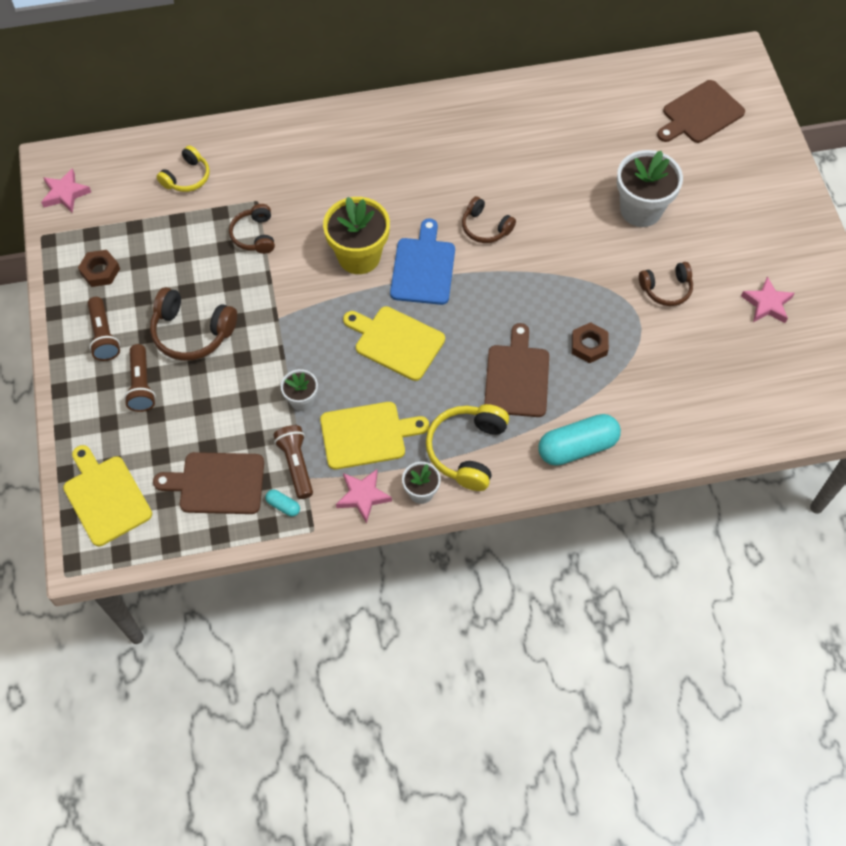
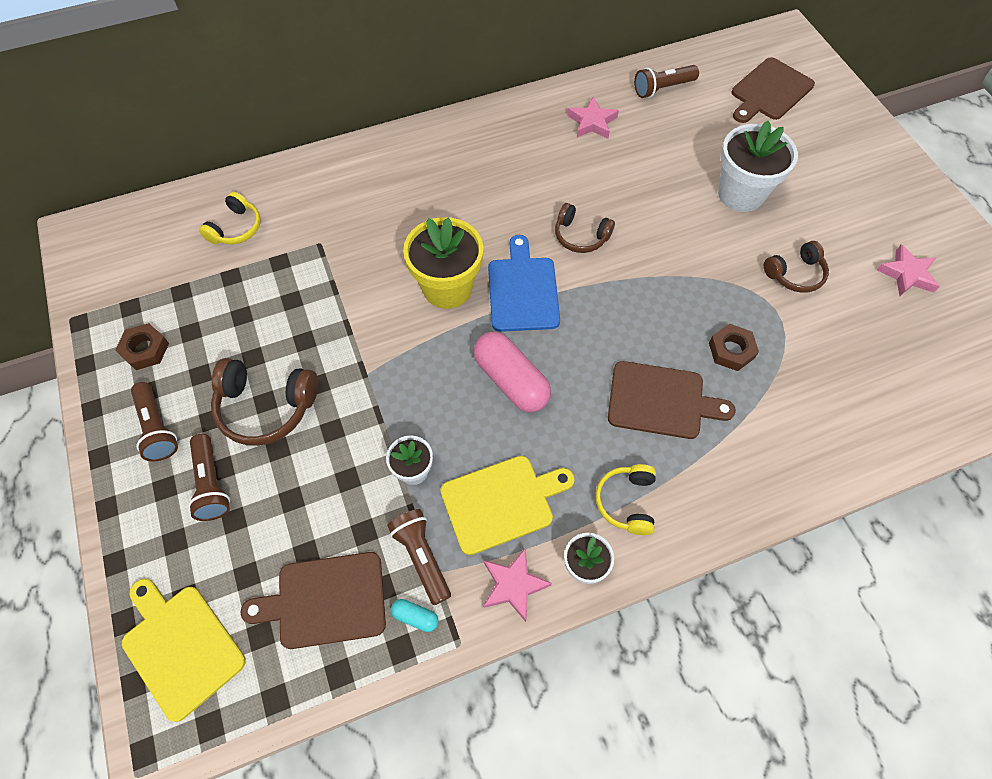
camera: 10 degrees left, 0 degrees up
(65, 194) = (95, 266): pink star -> pink star (592, 122)
(255, 235) = (323, 281): brown headphones -> none
(396, 342) = (511, 380): yellow cutting board -> pink capsule
(467, 450) = (626, 502): yellow headphones -> yellow headphones, size x0.65
(517, 377) = (661, 401): brown cutting board -> brown cutting board turned 105 degrees clockwise
(577, 447) = (754, 475): turquoise capsule -> none
(598, 97) = (662, 89): none -> brown flashlight

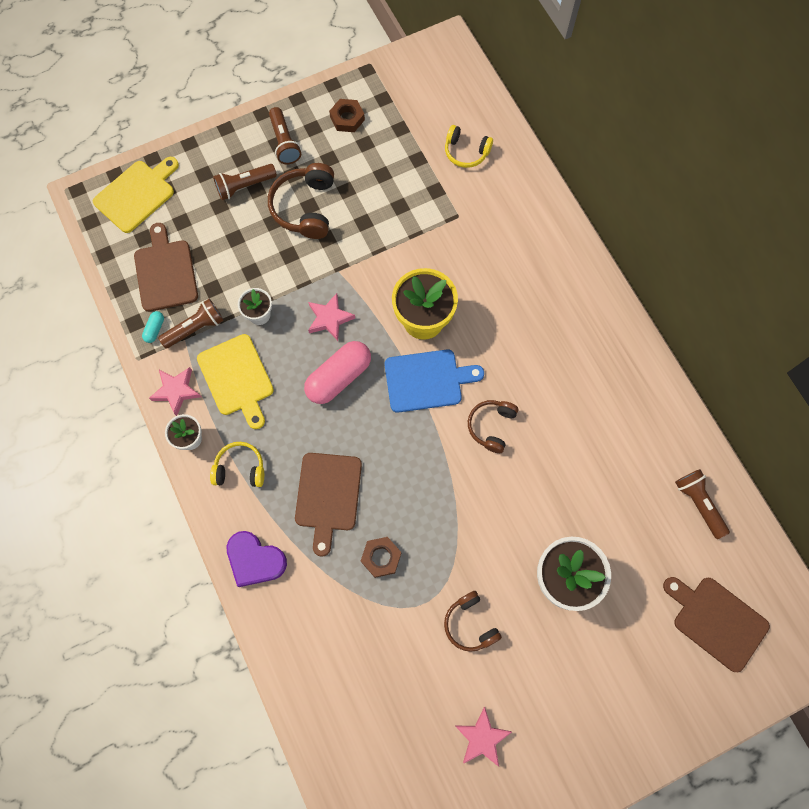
camera: 85 degrees right, 10 degrees up
(157, 428) = (284, 143): brown flashlight -> brown flashlight turned 75 degrees counterclockwise
(592, 122) = (636, 433): pink star -> pink star (329, 318)
(744, 487) = (255, 560): none -> purple heart

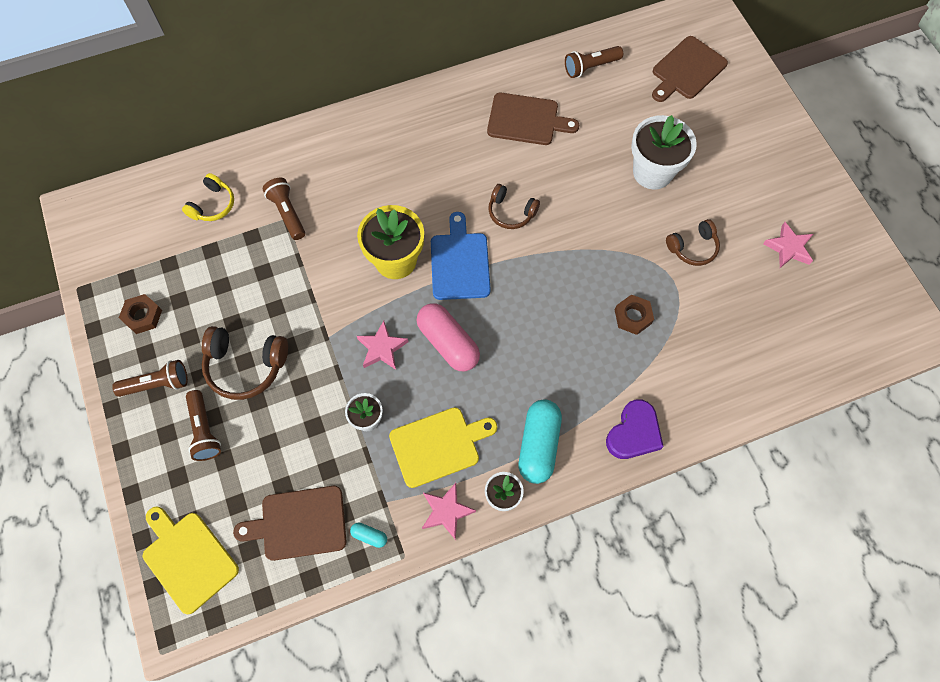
camera: 85 degrees left, 5 degrees down
(195, 328) = (374, 489): brown flashlight -> brown flashlight (287, 213)
(240, 468) = (539, 445): yellow headphones -> turquoise capsule
(328, 496) = (571, 360): brown cutting board -> brown cutting board (526, 120)

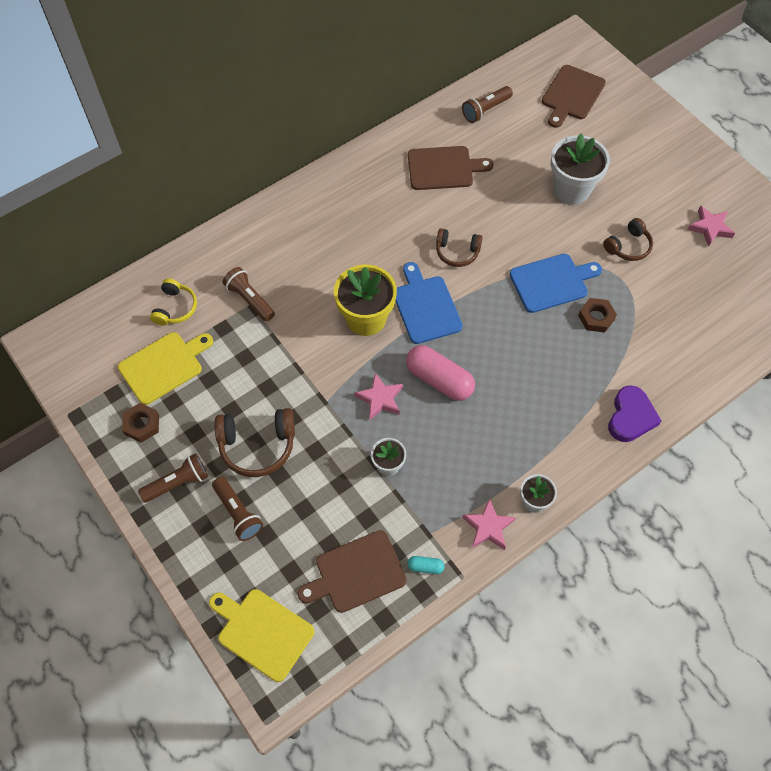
camera: 15 degrees left, 5 degrees down
(438, 445) = (461, 471): yellow cutting board -> yellow cutting board (164, 366)
(539, 445) = (551, 448): turquoise capsule -> none
(598, 267) = (551, 282): none -> blue cutting board

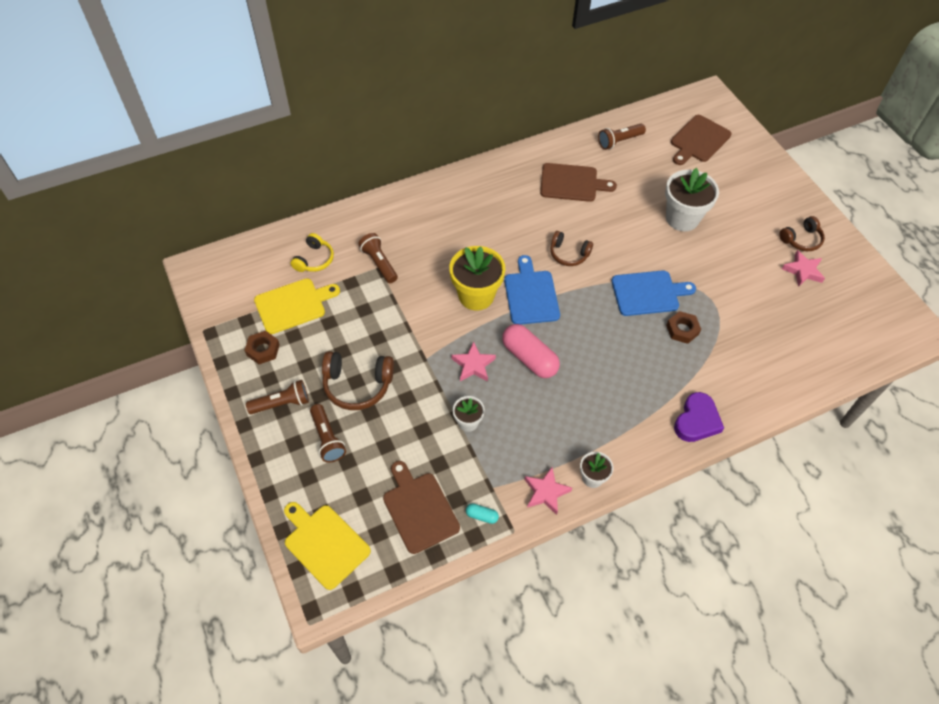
camera: 10 degrees right, 5 degrees down
(356, 573) = (419, 509): brown cutting board -> brown cutting board turned 75 degrees clockwise
(628, 246) = (724, 274): brown headphones -> brown headphones (801, 239)

